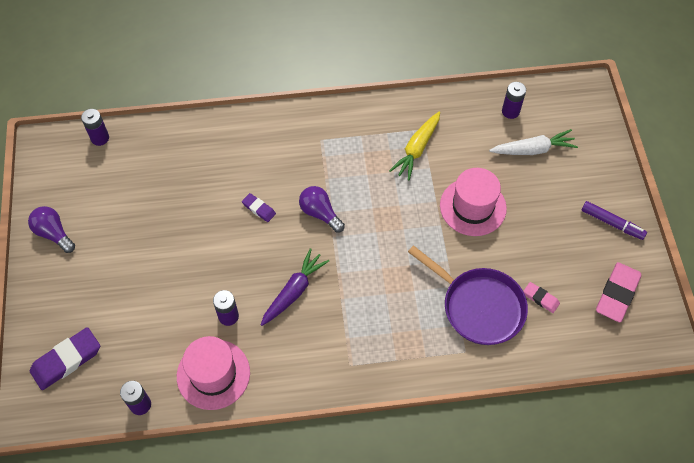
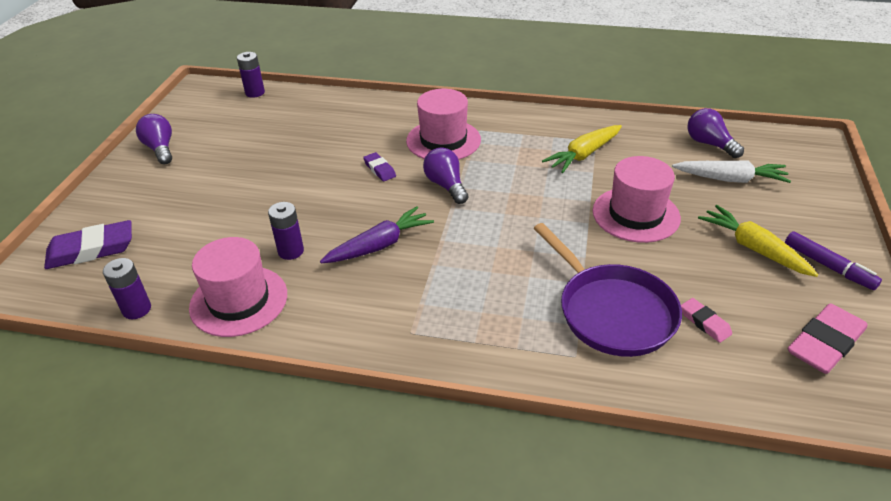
camera: 20 degrees right, 20 degrees down
(298, 160) = (443, 140): none -> pink hat
(510, 111) = (709, 144): purple battery -> purple light bulb
(561, 219) = (754, 249): none -> yellow carrot

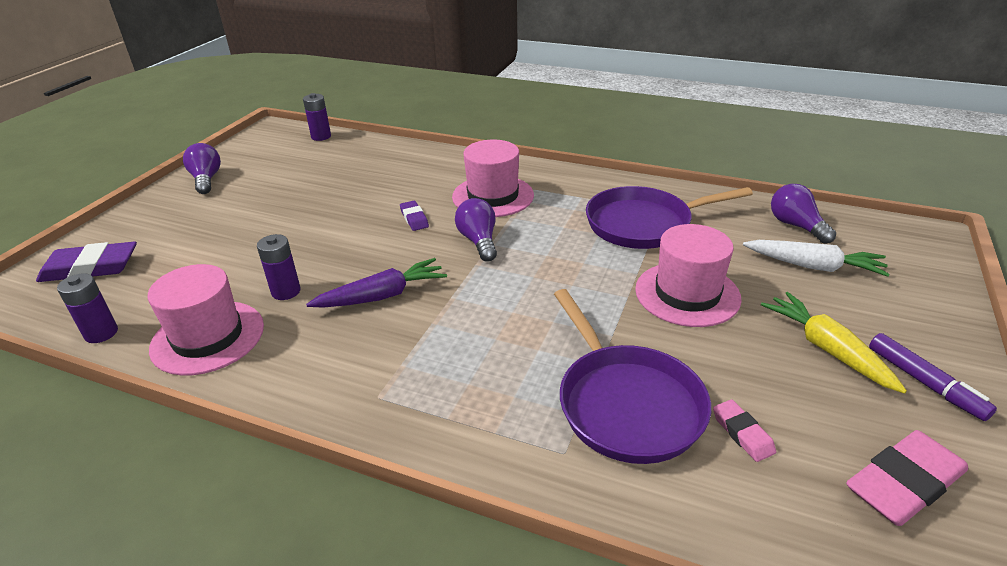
camera: 10 degrees right, 5 degrees down
(584, 155) = (644, 224): yellow carrot -> purple pan

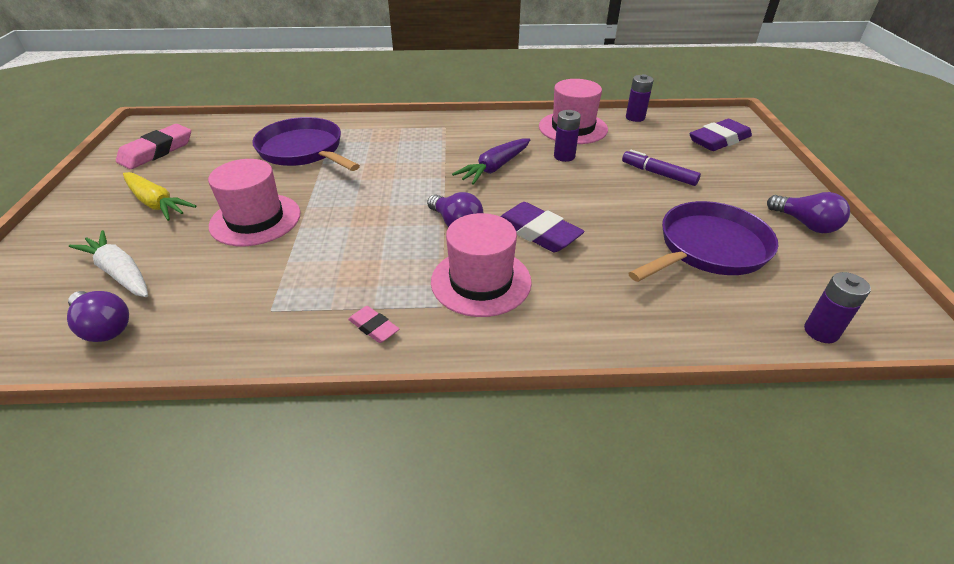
camera: 155 degrees right, 5 degrees up
(414, 218) = (538, 232): purple eraser -> purple eraser, size x1.87
(644, 224) = (293, 284): purple pan -> purple pan (708, 248)
(742, 433) = (237, 152): pink eraser -> pink eraser (374, 327)
(813, 266) = (120, 273): white carrot -> white carrot turned 45 degrees clockwise
(924, 383) = (99, 197): purple marker -> purple marker (658, 174)

